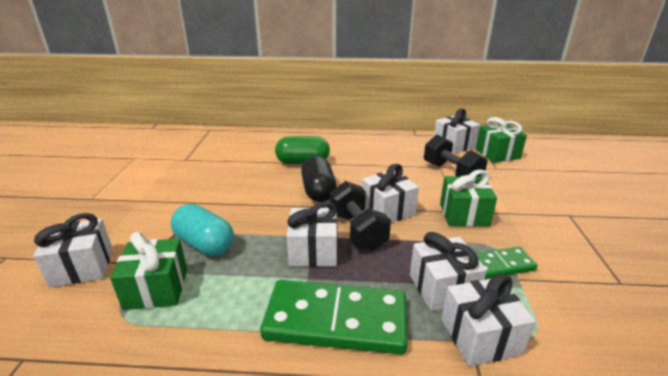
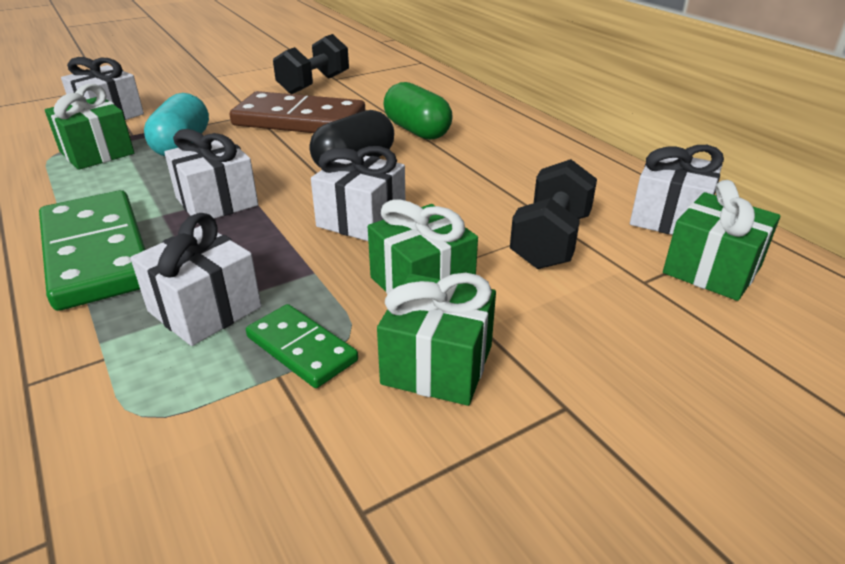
camera: 55 degrees right, 5 degrees up
(232, 190) = (299, 120): none -> brown domino
(357, 231) = (286, 214): black dumbbell -> black dumbbell (314, 84)
(480, 336) = (116, 363): white gift -> none
(530, 232) = (437, 365): none -> green gift

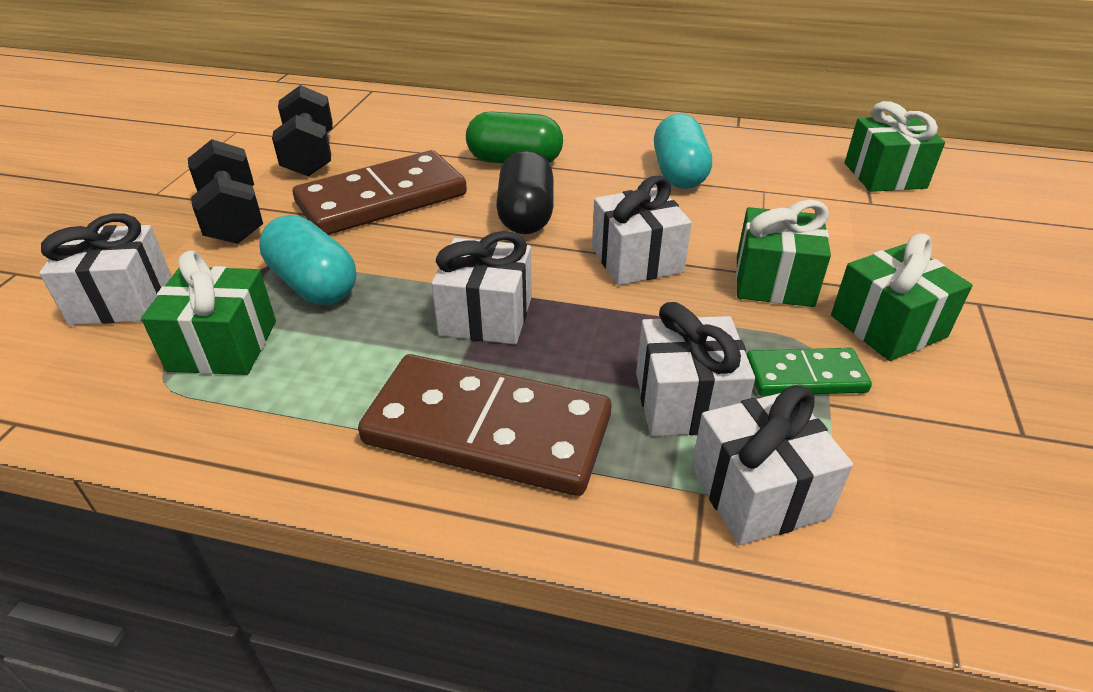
camera: 45 degrees left, 5 degrees up
(96, 253) = (487, 430): green domino -> brown domino
(515, 185) = (679, 173): none -> turquoise capsule
(550, 241) = (780, 204): black dumbbell -> black dumbbell (233, 218)
(669, 218) = (805, 151): white gift -> white gift (758, 492)

